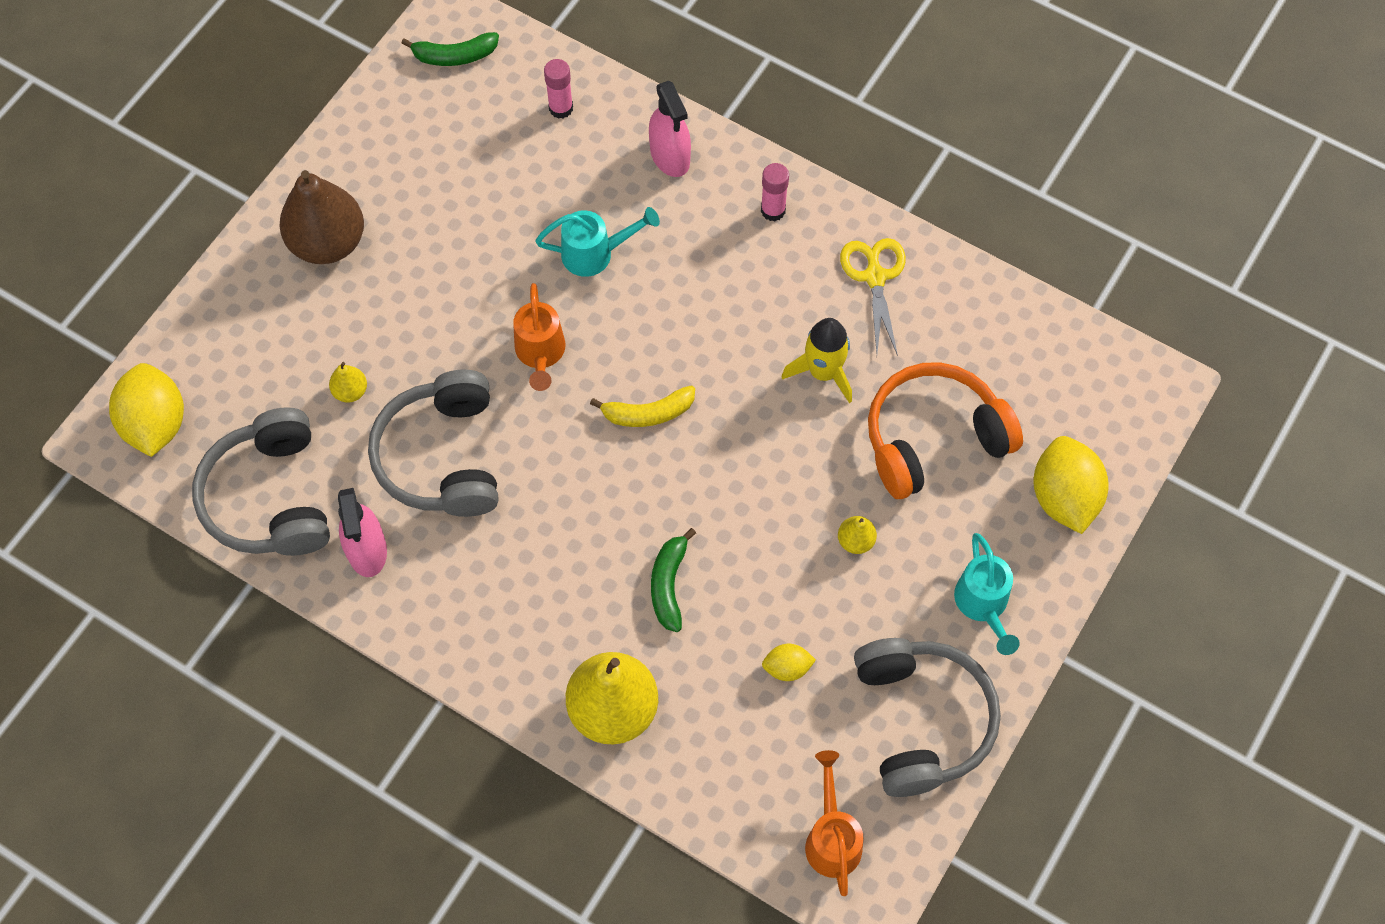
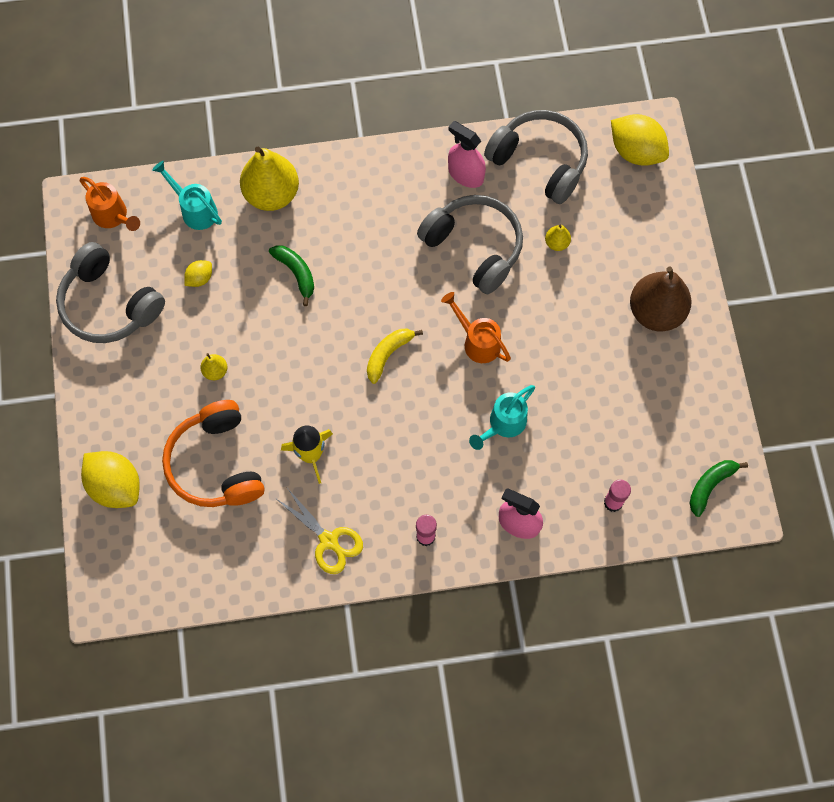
camera: 140 degrees right, 5 degrees up
(933, 439) = (216, 464): orange headphones -> orange headphones turned 135 degrees clockwise
(983, 605) = (119, 389): turquoise watering can -> turquoise watering can (195, 210)

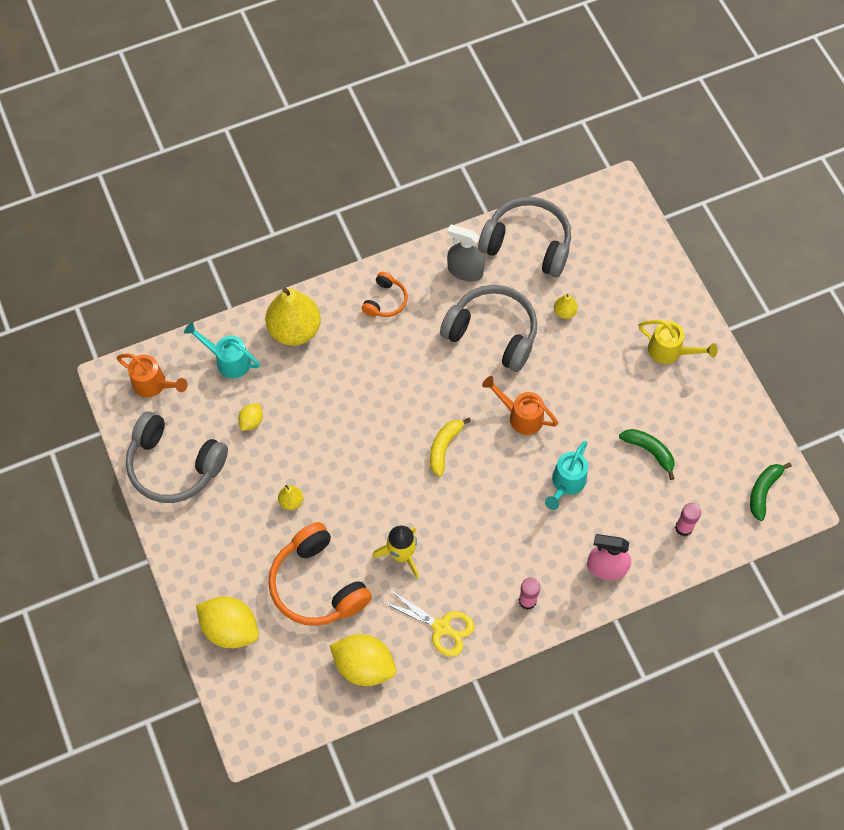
camera: 15 degrees left, 5 degrees down
(296, 273) = (339, 395): green banana -> green banana (649, 451)
(373, 186) = (385, 301): none -> orange headphones
(465, 174) = (465, 271): pink spray bottle -> grey spray bottle
(636, 151) = (609, 215): yellow lemon -> yellow lemon (364, 666)
(656, 312) = (670, 351): brown pear -> yellow watering can

